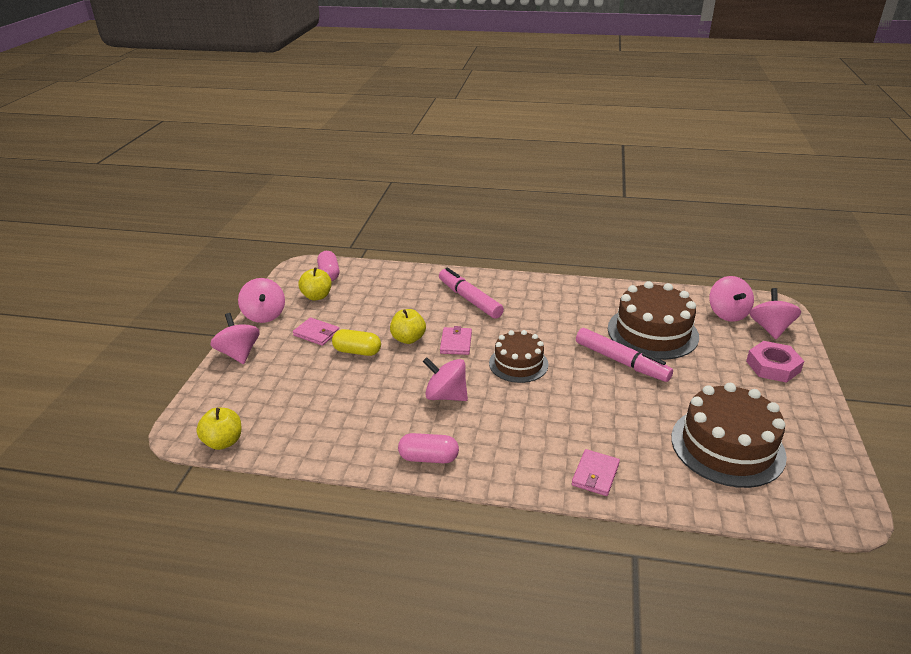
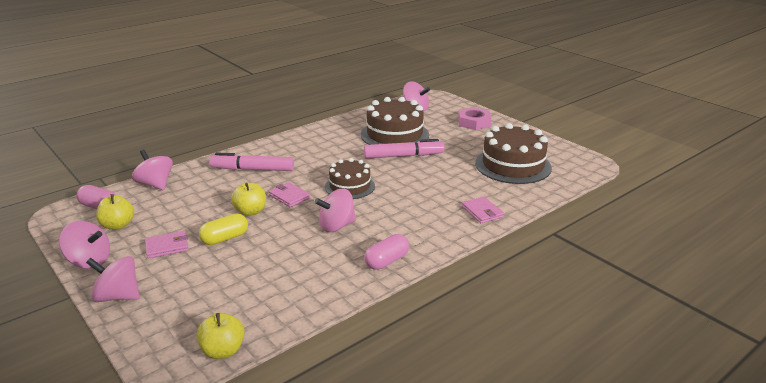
camera: 50 degrees left, 5 degrees down
(770, 328) = (445, 107): pink spinning top -> pink spinning top (155, 184)

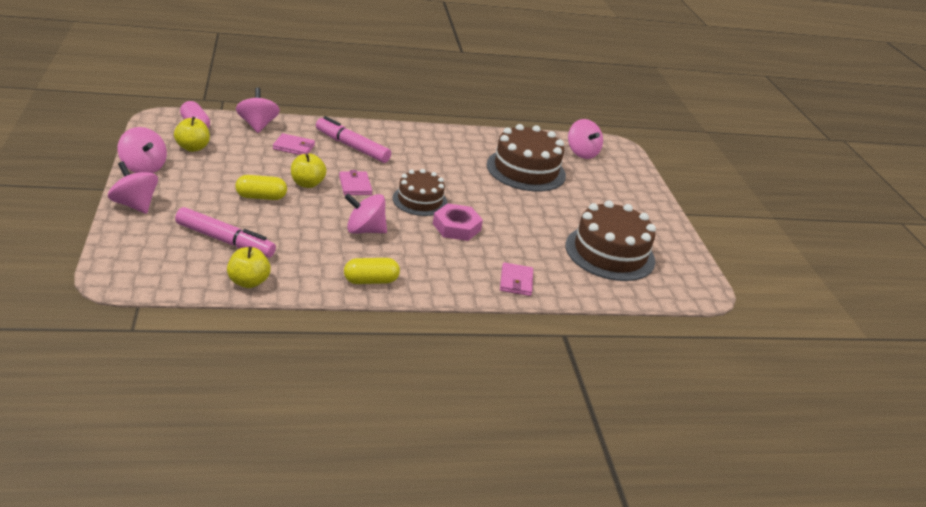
camera: 25 degrees right, 5 degrees up
(167, 246) = (210, 182): pink wallet -> pink wallet (294, 147)
(223, 351) = (162, 283): yellow apple -> yellow apple (248, 282)
(387, 261) = (370, 281): pink capsule -> yellow capsule
(403, 156) = (508, 194): pink marker -> pink marker (225, 241)
(474, 122) = (627, 192): pink nut -> pink nut (456, 227)

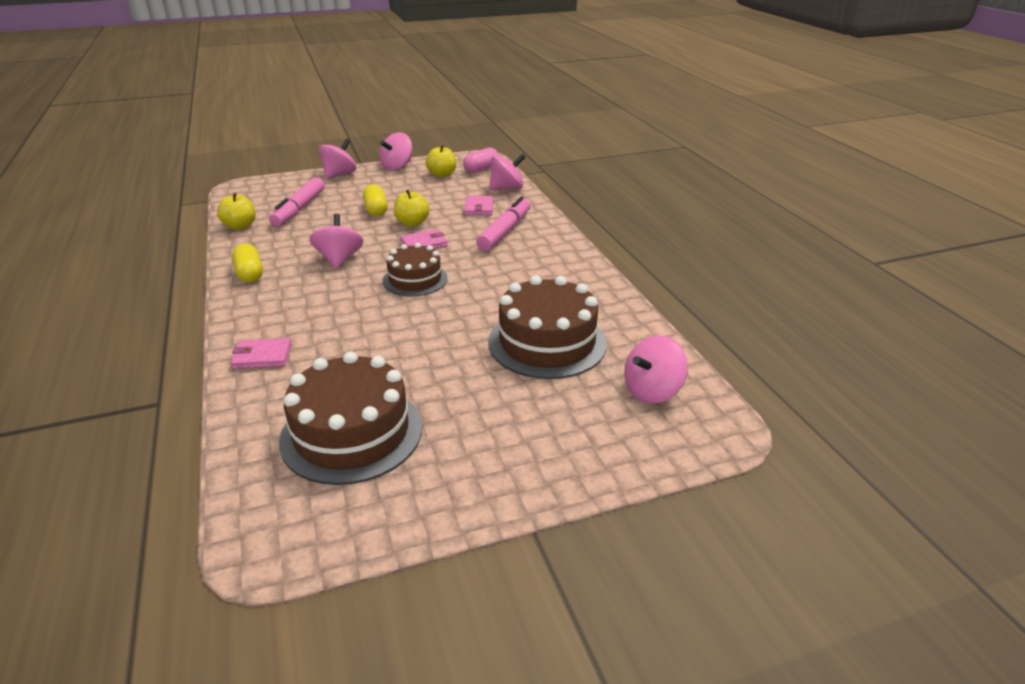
camera: 85 degrees right, 0 degrees up
(456, 227) = (368, 307): pink nut -> none

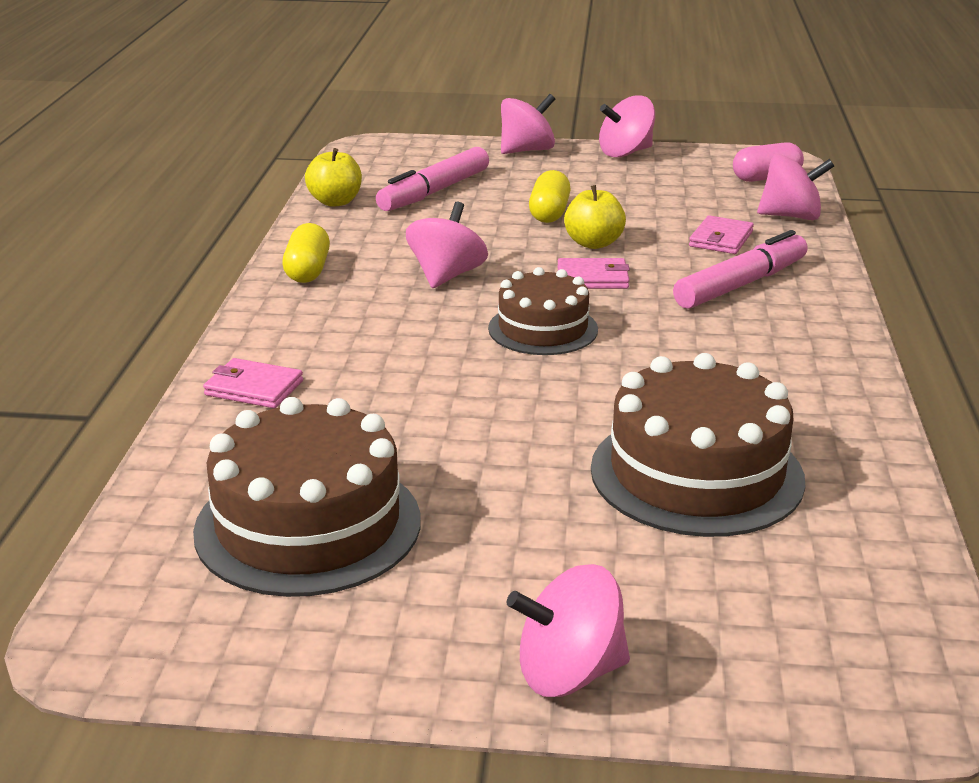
camera: 25 degrees right, 5 degrees down
(442, 175) = (692, 177): yellow apple -> none
(652, 391) = (833, 598): pink spinning top -> pink spinning top (569, 673)

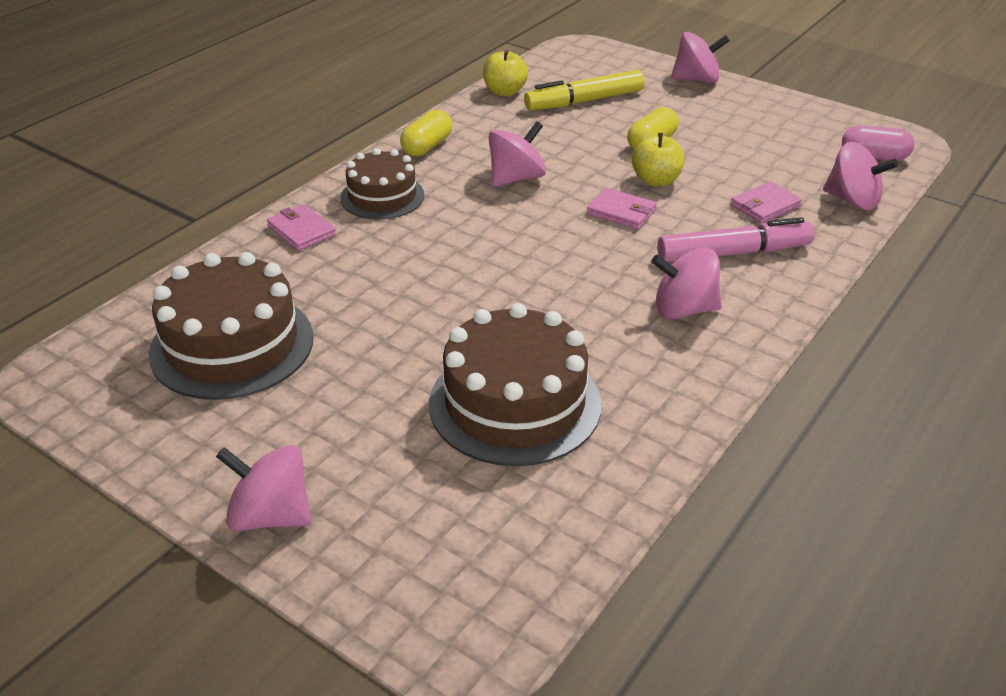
camera: 30 degrees right, 10 degrees up
(434, 192) = (584, 101): pink marker -> yellow marker
(543, 329) = (536, 245): brown cake -> brown cake (382, 196)
(625, 153) = (776, 101): pink spinning top -> pink spinning top (684, 309)

